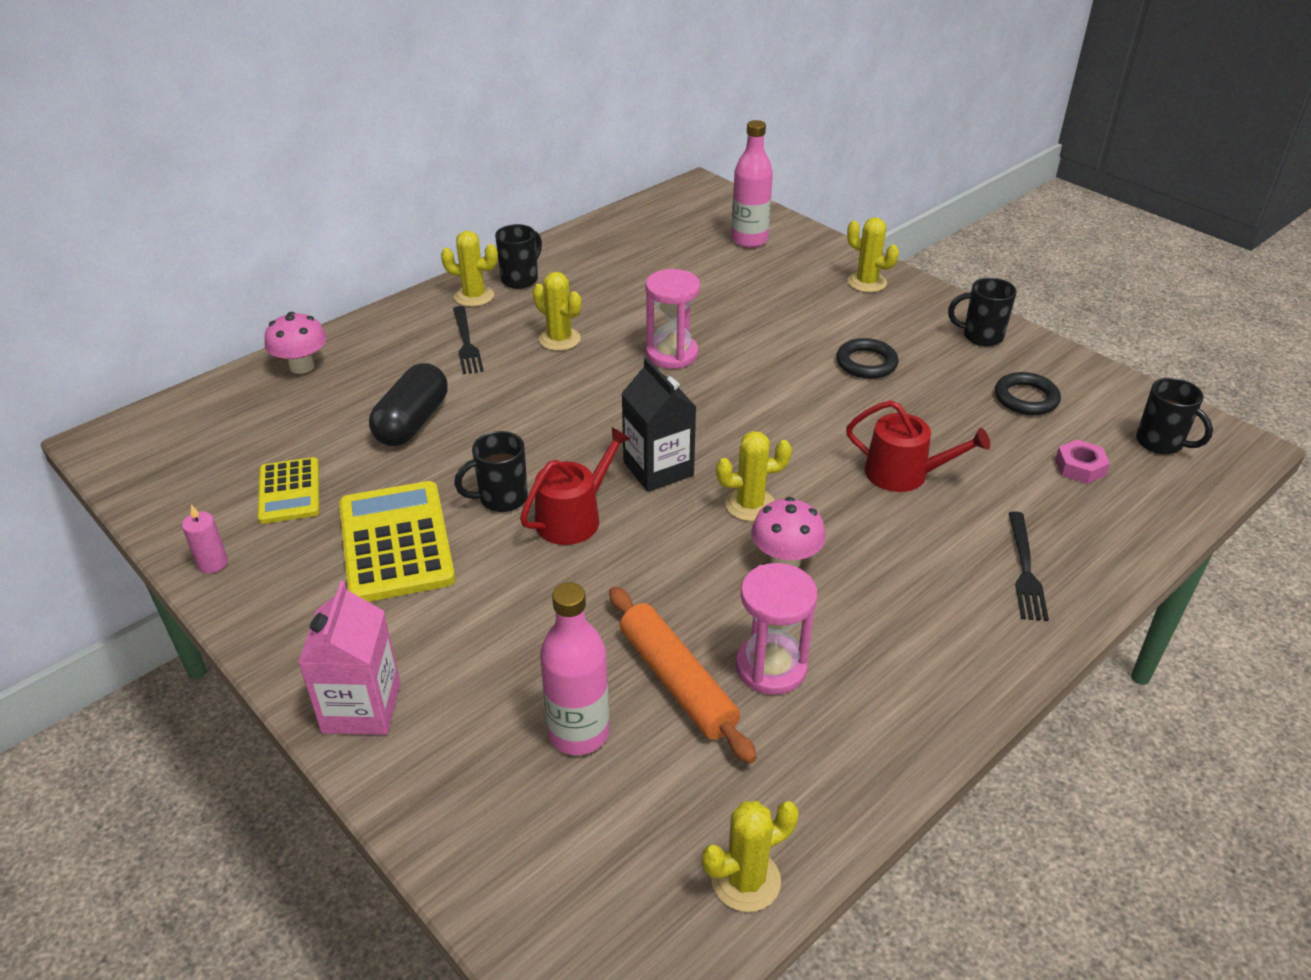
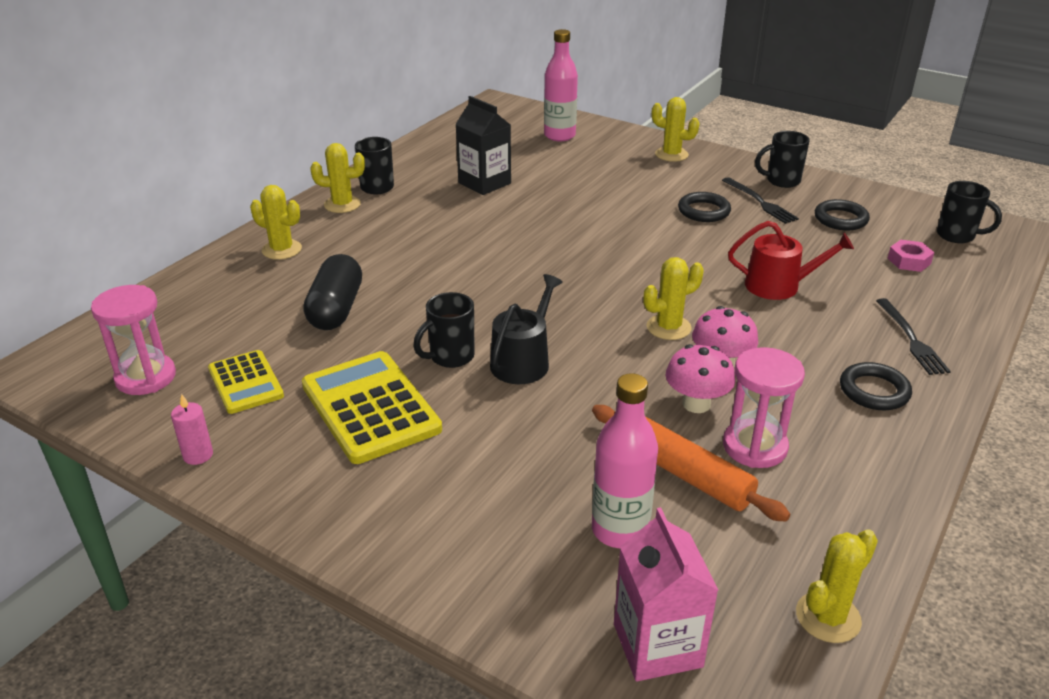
camera: 15 degrees left, 5 degrees down
(302, 366) = (206, 280): pink mushroom -> pink mushroom (696, 404)
(361, 707) = (408, 550): pink carton -> pink carton (657, 645)
(466, 342) = (354, 241): black fork -> black fork (760, 202)
(559, 339) = (437, 227): yellow cactus -> yellow cactus (282, 250)
(574, 517) = (523, 361): red watering can -> black watering can
(658, 469) = (576, 312): black carton -> black carton (484, 183)
(672, 354) = (540, 226): pink hourglass -> pink hourglass (146, 377)
(943, 626) = (874, 391): none -> black ring

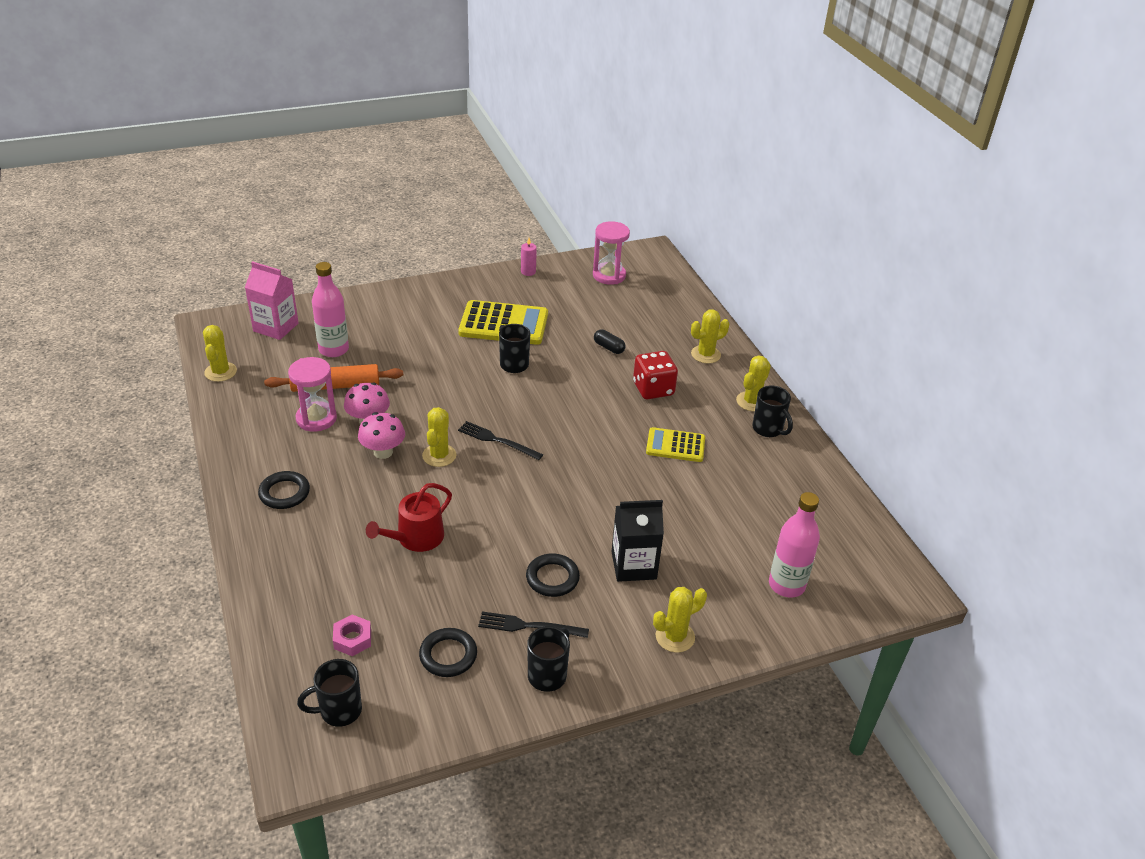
camera: 125 degrees right, 5 degrees up
(245, 382) = (570, 299): yellow calculator -> yellow calculator (675, 445)
(336, 309) = (609, 348): black capsule -> black capsule, size x0.52
(386, 256) = (653, 389): none -> red dice
(484, 183) = (724, 485): black carton -> black carton (633, 565)
(523, 361) = (479, 385): black watering can -> none
(911, 339) = (292, 551): black fork -> black fork (497, 440)

